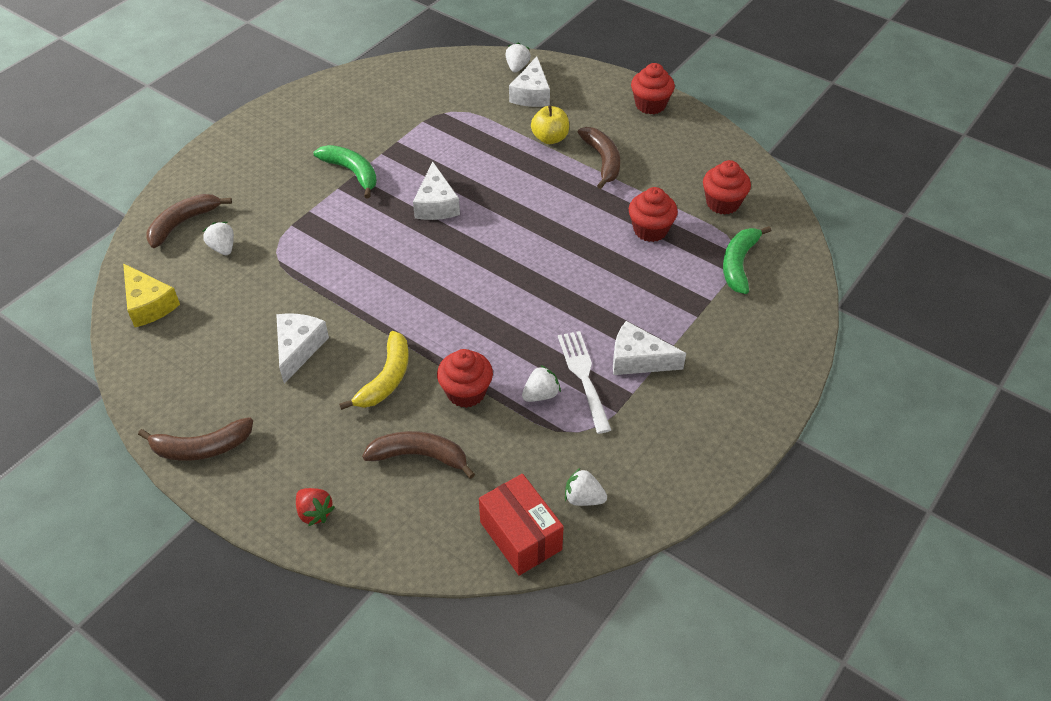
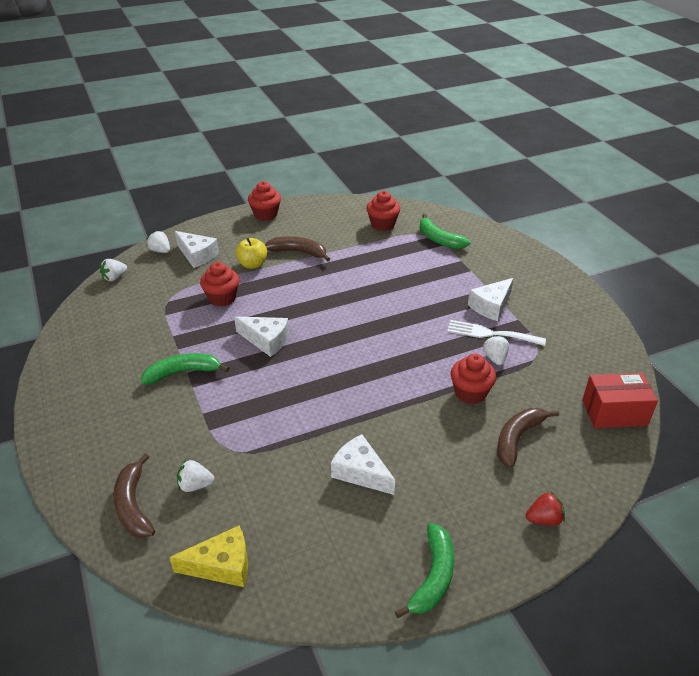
camera: 60 degrees left, 10 degrees down
(201, 448) = (433, 577): brown banana -> green banana
(386, 379) = (430, 430): yellow banana -> none
(583, 498) = (595, 372): white strawberry -> white strawberry (114, 278)
(650, 230) = (381, 259): red cupcake -> red cupcake (222, 298)

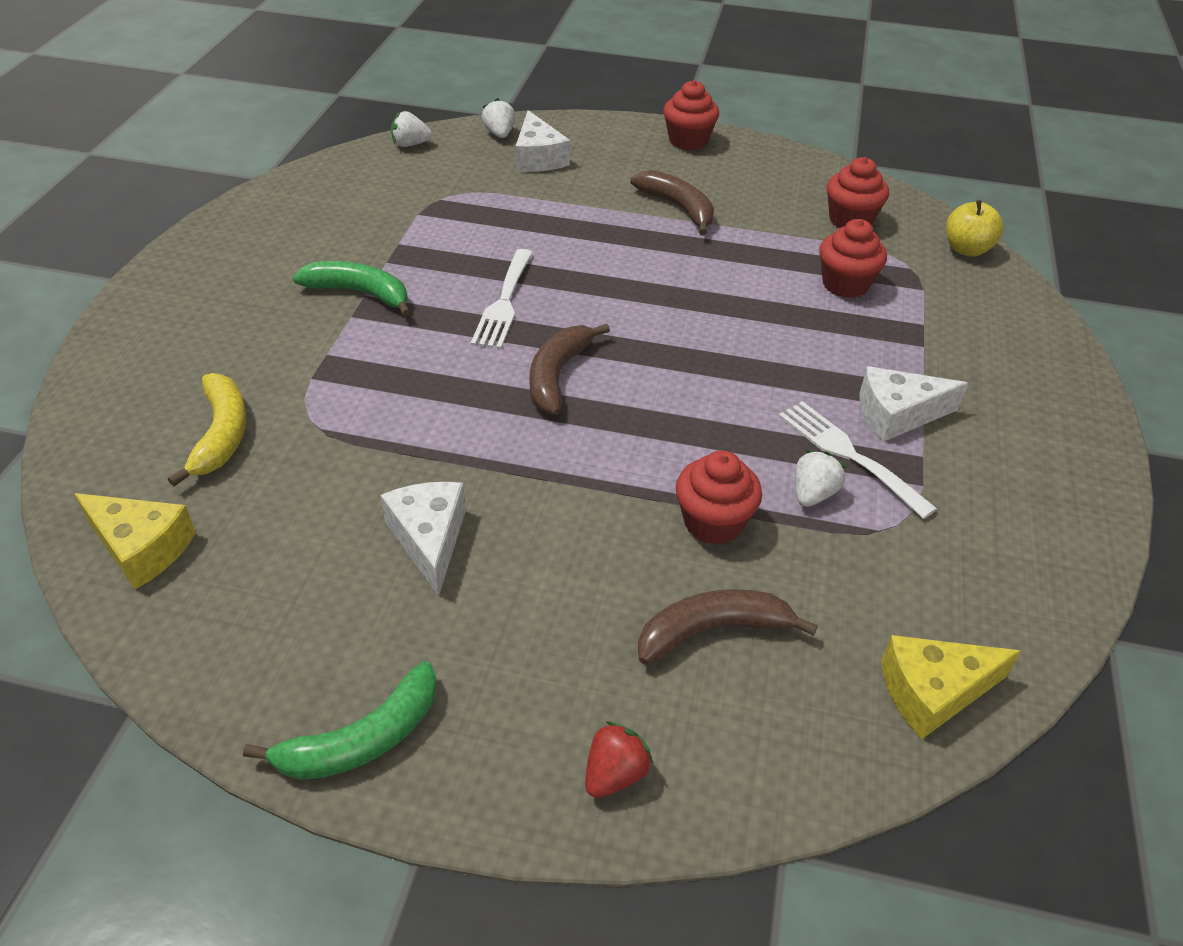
camera: 35 degrees right, 5 degrees up
(133, 505) = (135, 418): brown banana -> brown banana (557, 375)
(195, 485) = (221, 435): white strawberry -> yellow banana
(222, 298) = (509, 224): red cupcake -> red cupcake (845, 284)
(252, 264) = (596, 198): yellow apple -> yellow apple (966, 249)
(266, 340) = (504, 303): white cheese -> white fork
(438, 239) = (921, 277): green banana -> none
(544, 519) = (615, 774): red strawberry -> red strawberry turned 75 degrees counterclockwise
(614, 412) = (933, 692): red box -> yellow cheese

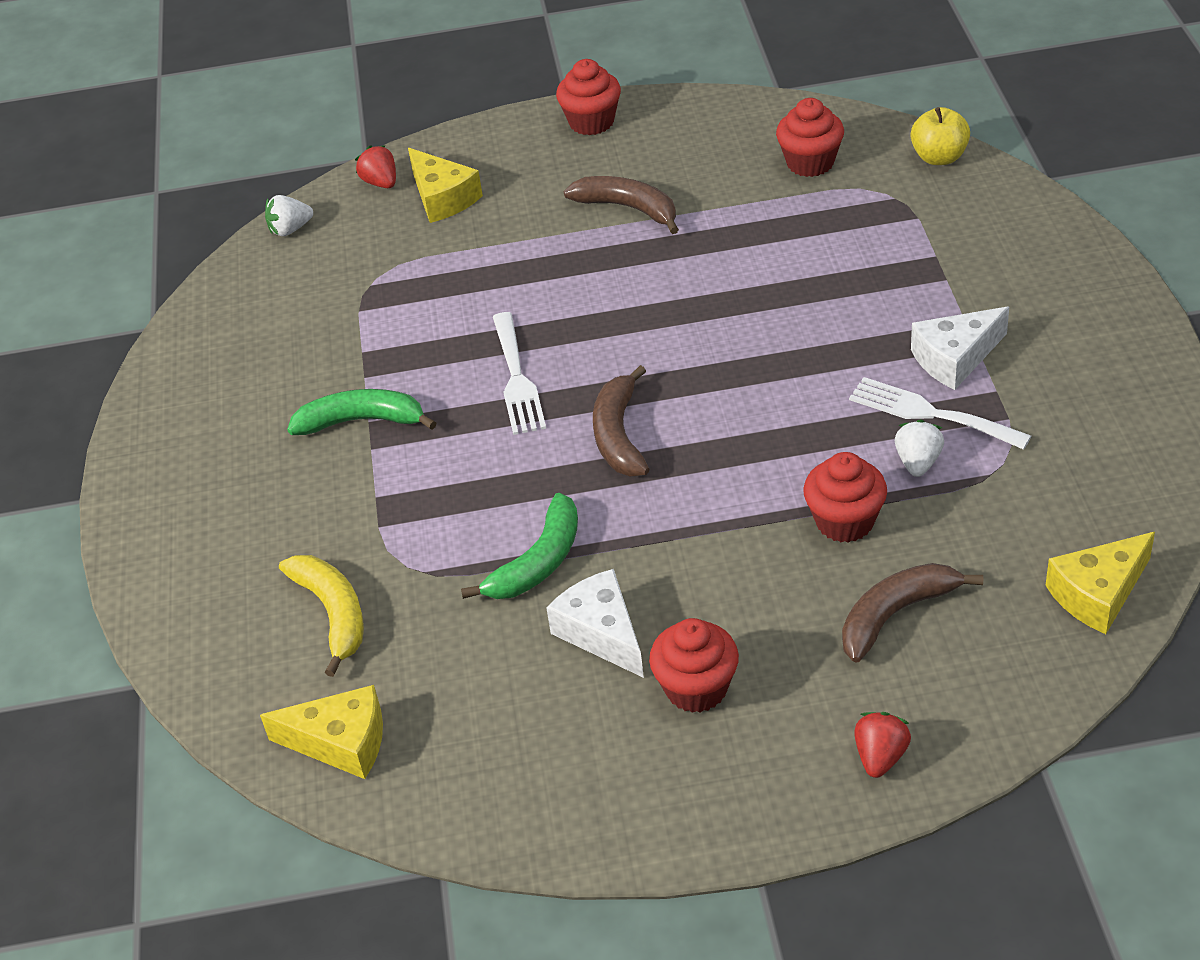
camera: 15 degrees left, 0 degrees up
(361, 740) = (658, 815): green banana -> green banana (538, 562)
(499, 134) = (381, 182): white strawberry -> red strawberry
(538, 157) = (442, 198): white cheese -> yellow cheese
(845, 284) = (841, 238): red cupcake -> red cupcake (696, 688)

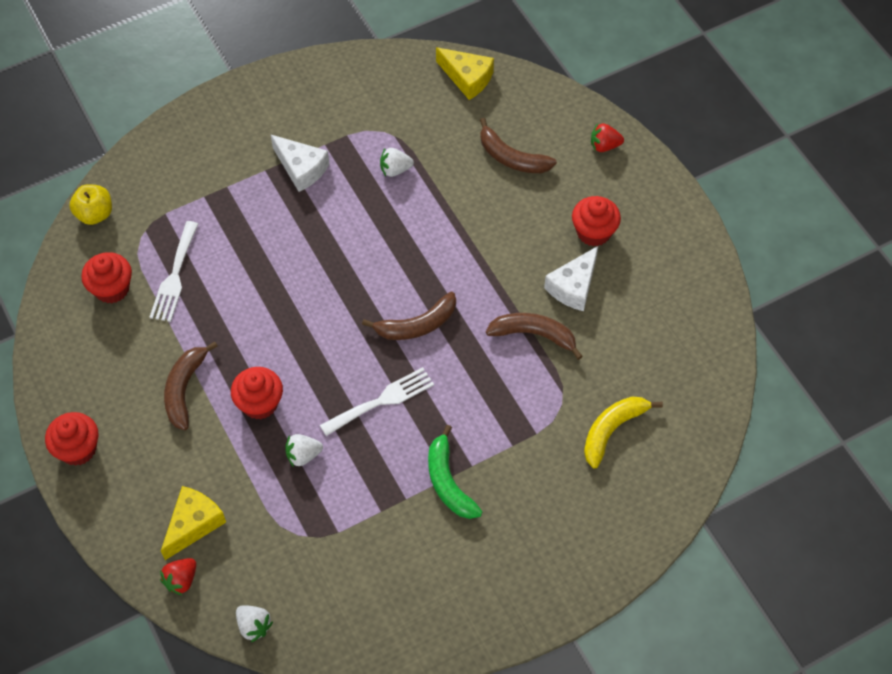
camera: 115 degrees left, 15 degrees up
(341, 743) = (697, 387): yellow cheese -> none
(479, 296) = (303, 455): none -> white strawberry
(538, 562) = (534, 335): green banana -> brown banana
(844, 521) = (452, 194): red cupcake -> red cupcake (259, 403)
(930, 413) = (353, 172): white fork -> white fork (174, 276)

